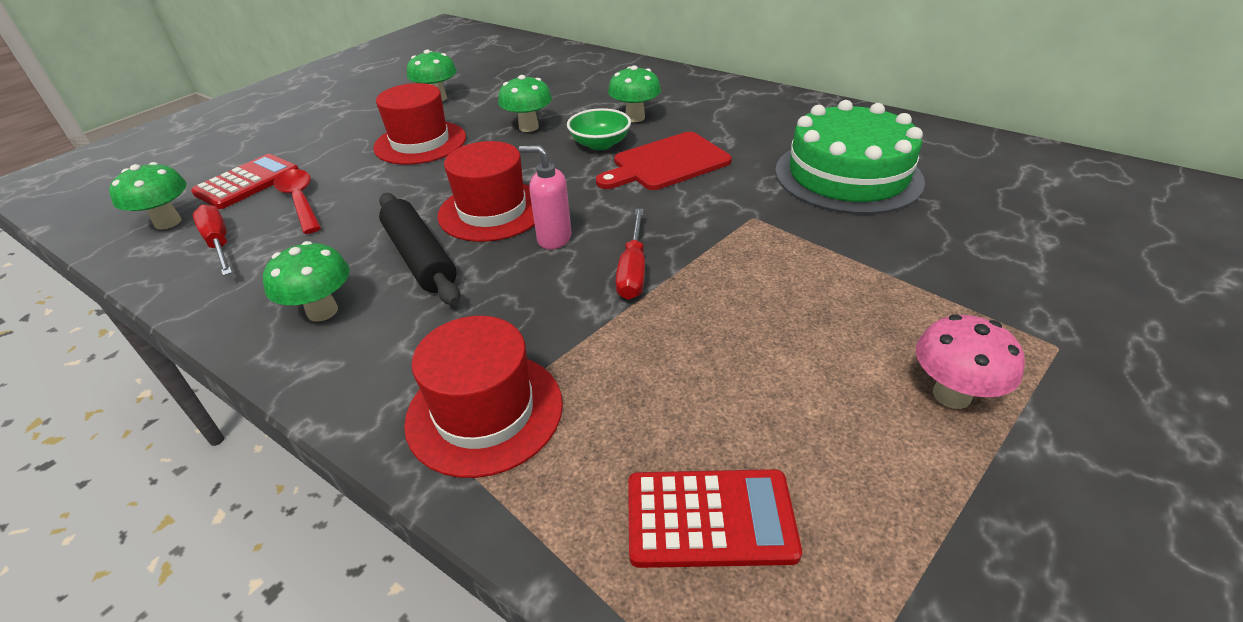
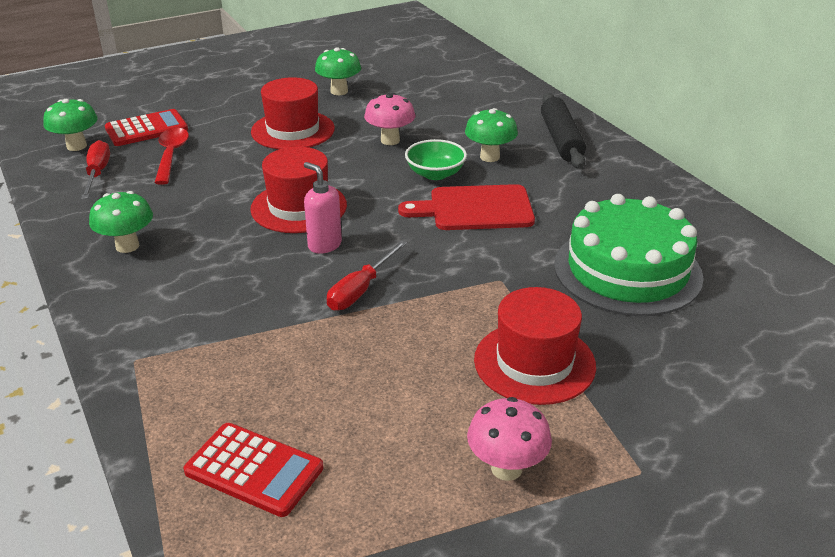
camera: 25 degrees right, 5 degrees down
(420, 258) = (218, 228): black rolling pin -> black rolling pin (561, 140)
(485, 412) = (174, 351): red hat -> red hat (534, 362)
(528, 127) = (390, 140): green mushroom -> pink mushroom

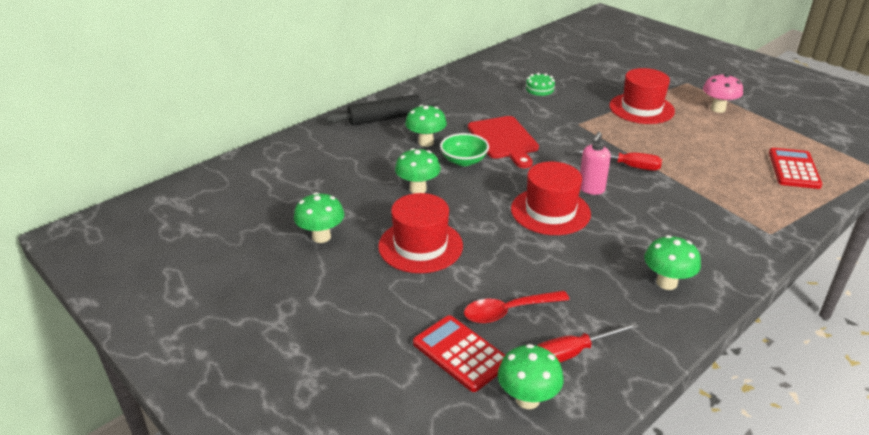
camera: 105 degrees left, 0 degrees up
(390, 140) = (418, 189): pink mushroom -> green mushroom
(627, 270) = (539, 90): green cake -> green cake, size x0.41

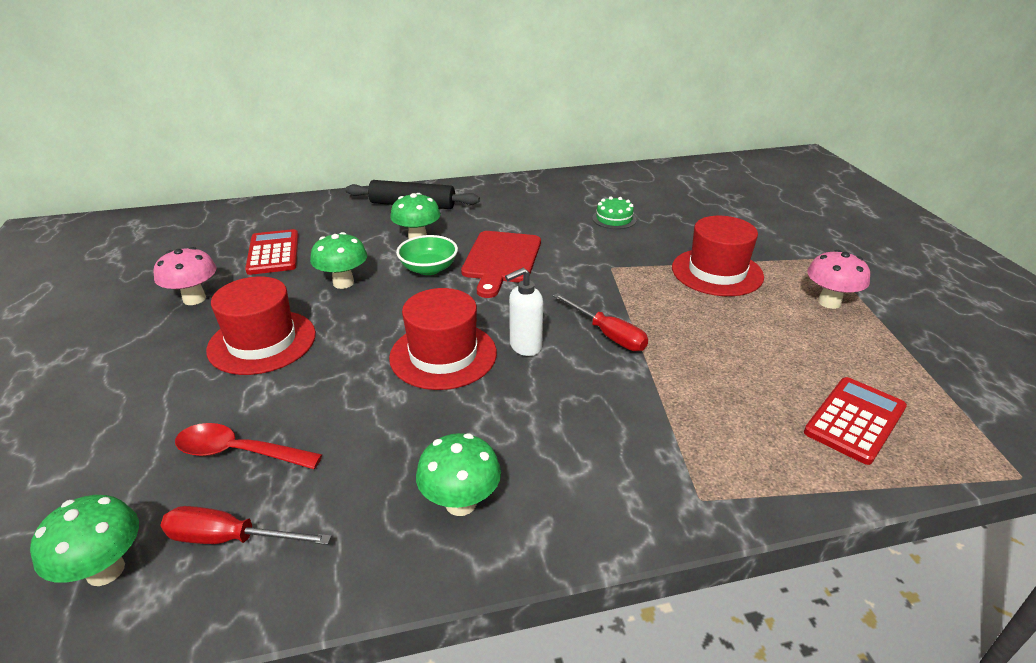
camera: 30 degrees right, 0 degrees up
(321, 237) = (194, 299): green mushroom -> pink mushroom
(460, 353) = (127, 477): red calculator -> red calculator (273, 253)
(591, 189) = (525, 346): pink soap dispenser -> white soap dispenser

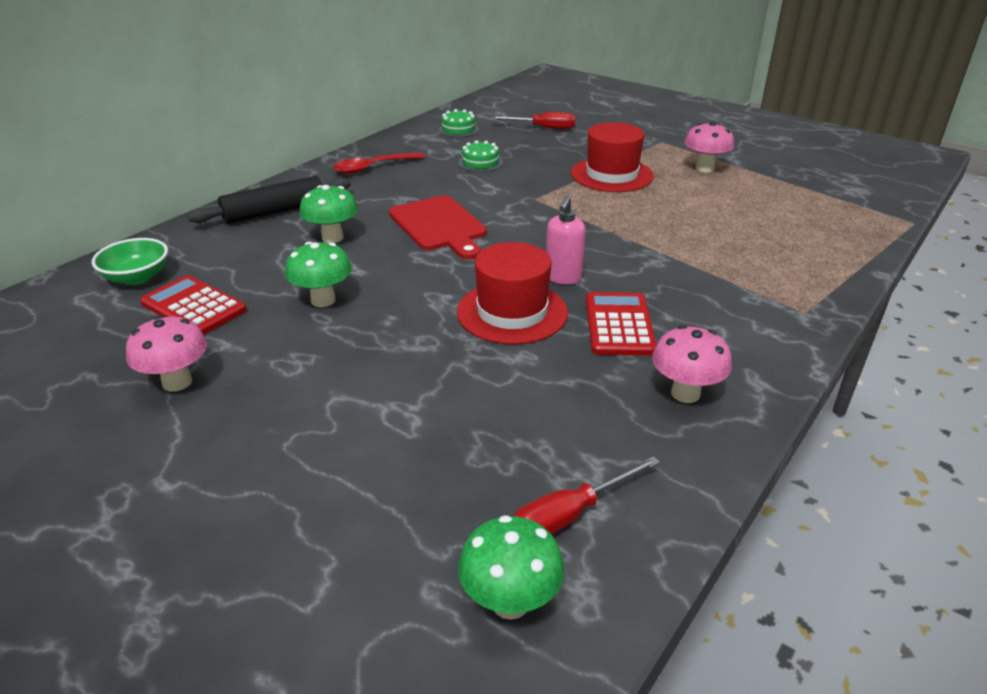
camera: 40 degrees left, 0 degrees up
(239, 452) = (467, 462): red spoon -> red spoon (373, 168)
(262, 342) = (329, 379): red hat -> none
(429, 269) = (386, 257): green bowl -> green bowl (137, 277)
(460, 503) = (685, 393): green mushroom -> pink mushroom
(525, 346) = (563, 278): white soap dispenser -> pink soap dispenser
(607, 335) = (606, 245): red screwdriver -> red screwdriver (543, 128)
(640, 184) = (458, 129): none -> green cake
(855, 420) = (812, 230): red calculator -> red calculator (619, 325)

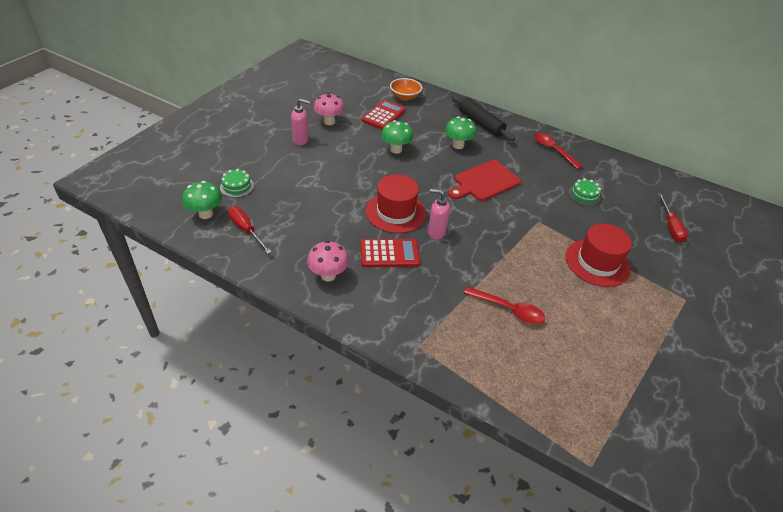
camera: 80 degrees right, 10 degrees up
(137, 277) = (405, 97): green bowl -> orange bowl
(236, 428) = (301, 140): none -> pink soap dispenser
(458, 129) = (638, 182): green cake -> green cake (237, 186)
(704, 168) = (640, 323): pink mushroom -> none
(711, 239) = (509, 310): none -> red spoon

